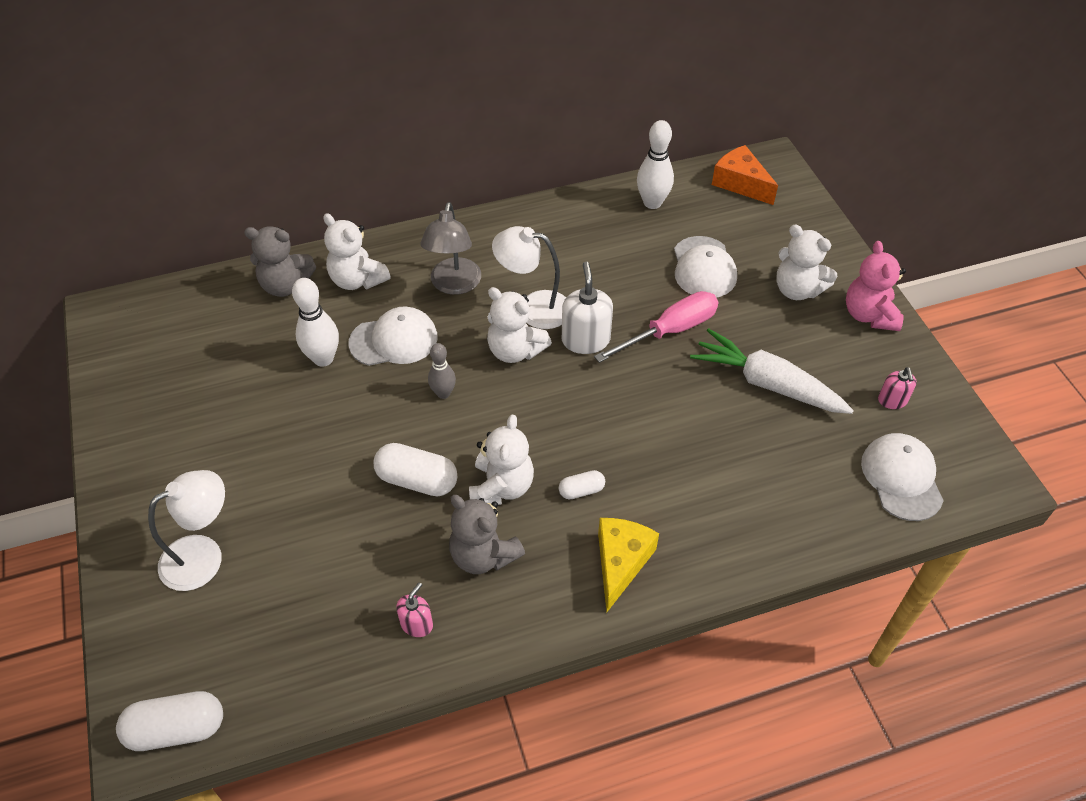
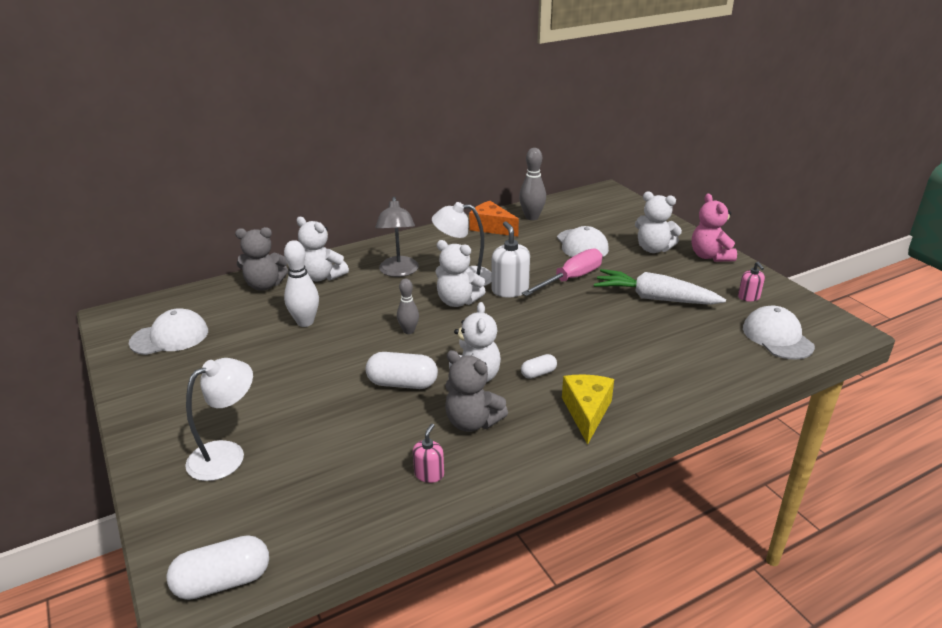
camera: 10 degrees left, 20 degrees down
(394, 340) = (360, 306): white cap -> white cap (170, 337)
(652, 203) = (531, 217): white bowling pin -> grey bowling pin
(740, 183) = (590, 202): orange cheese -> orange cheese (491, 227)

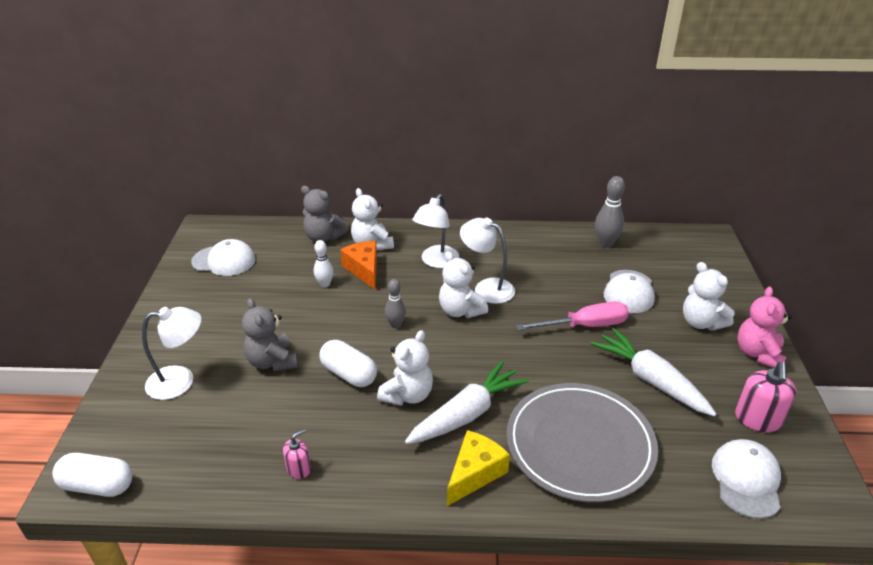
camera: 30 degrees right, 5 degrees up
(305, 322) = (325, 284): white bowling pin -> white bowling pin, size x0.65
(399, 272) = (436, 262): grey lamp -> white lamp
(472, 422) = (371, 436): grey teddy bear -> grey teddy bear (272, 362)
(491, 227) = (556, 242): orange cheese -> orange cheese (364, 270)
(510, 290) = (516, 316): white soap dispenser -> none
(538, 373) = (467, 414): white capsule -> white carrot
(646, 360) = (580, 444): none -> grey plate
(748, 297) = (757, 419): pink soap dispenser -> pink soap dispenser, size x1.72

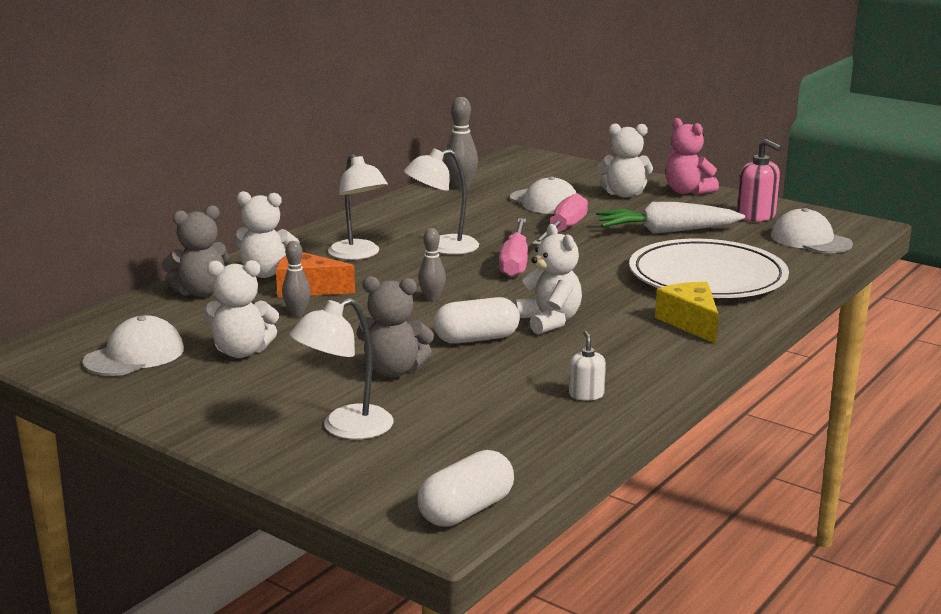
camera: 55 degrees left, 15 degrees down
(180, 381) = (345, 428): white lamp -> white lamp turned 150 degrees counterclockwise
(299, 469) = (586, 395): pink soap dispenser -> white soap dispenser
(325, 284) = (297, 313): white bowling pin -> grey bowling pin
(460, 311) = (459, 267): white teddy bear -> white teddy bear (241, 352)
(467, 414) = (612, 305): white carrot -> none
(497, 331) = (515, 262): none -> pink screwdriver
(580, 444) = (707, 277): grey plate -> white plate

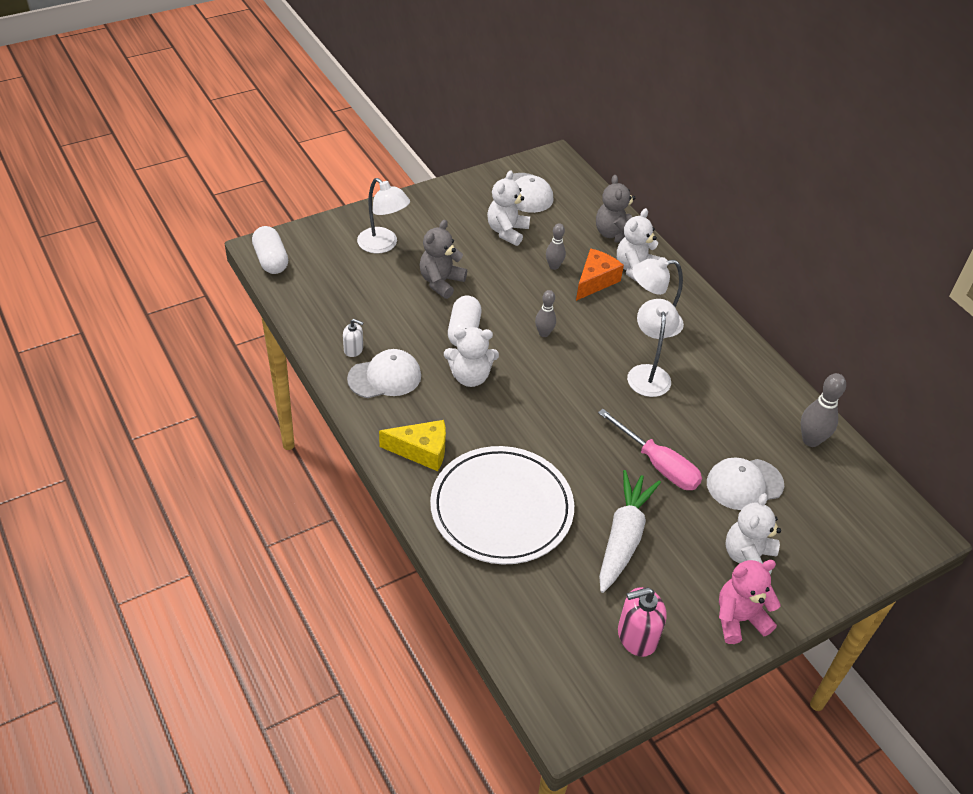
camera: 110 degrees right, 25 degrees up
(345, 428) = (383, 245): white lamp -> white lamp turned 150 degrees clockwise
(515, 262) = (594, 403): pink screwdriver -> none
(810, 240) = (549, 641): white cap -> white cap (385, 377)

